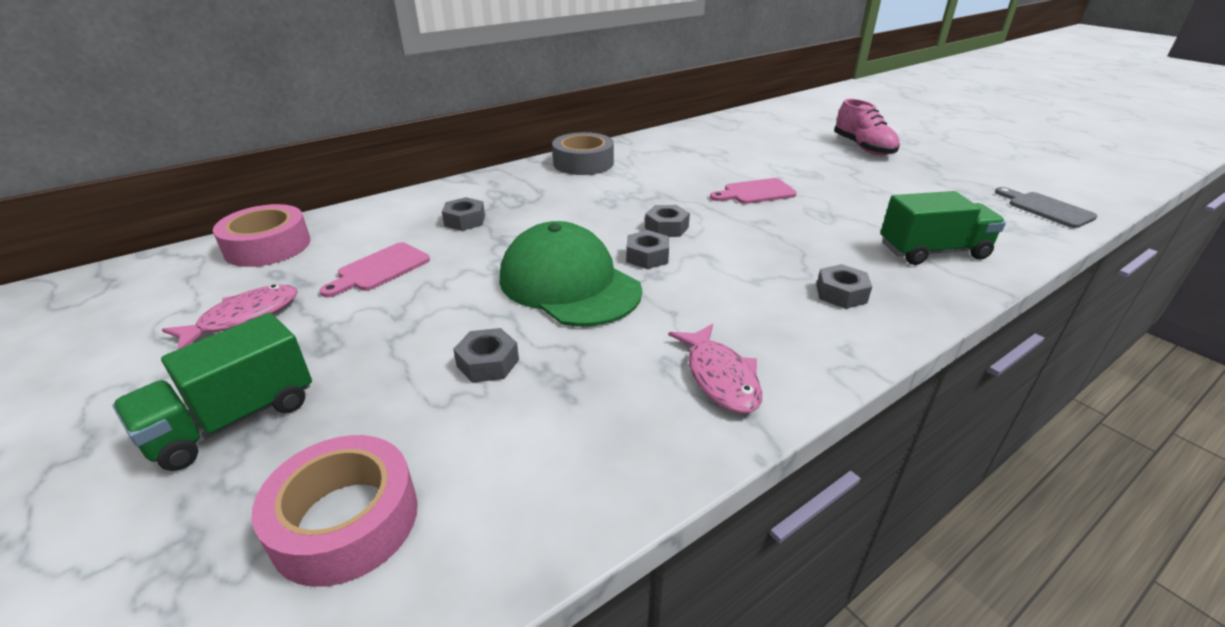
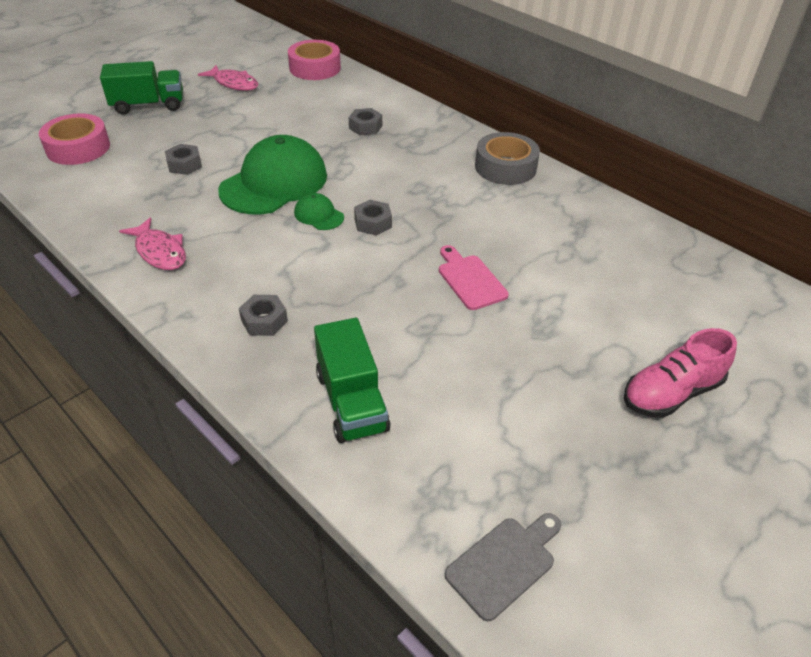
camera: 80 degrees right, 10 degrees up
(233, 420) = (148, 105): green truck -> green truck turned 135 degrees clockwise
(380, 269) = (289, 110): pink cutting board -> none
(647, 256) = (318, 215): grey nut -> green cap
(720, 377) = (159, 252): pink fish -> pink fish turned 105 degrees counterclockwise

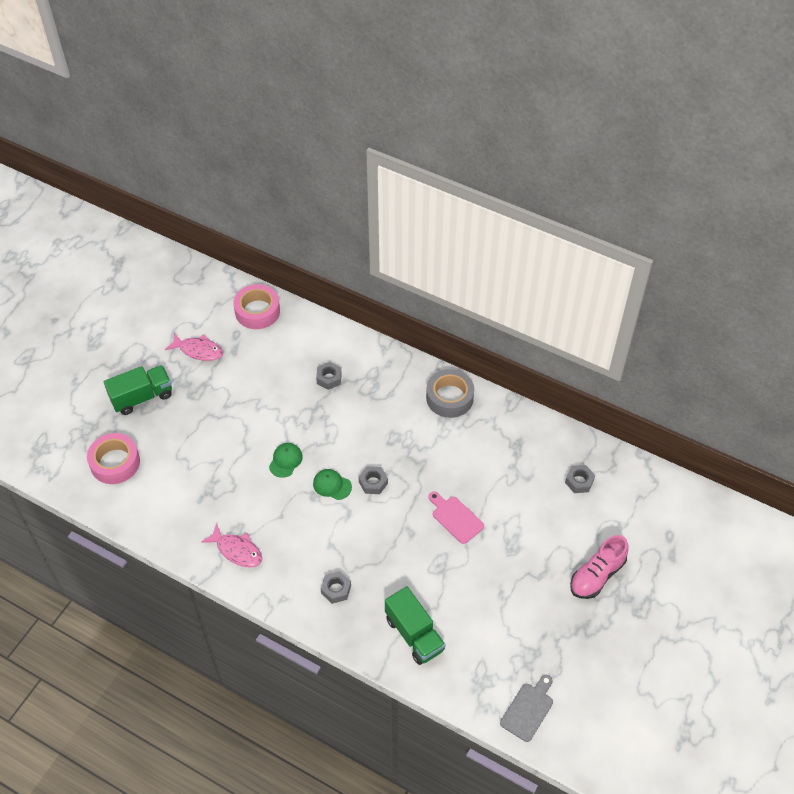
camera: 15 degrees left, 10 degrees up
(184, 165) = (208, 459): grey nut -> grey nut (579, 481)
(274, 183) = (285, 460): green cap -> green cap, size x0.45

